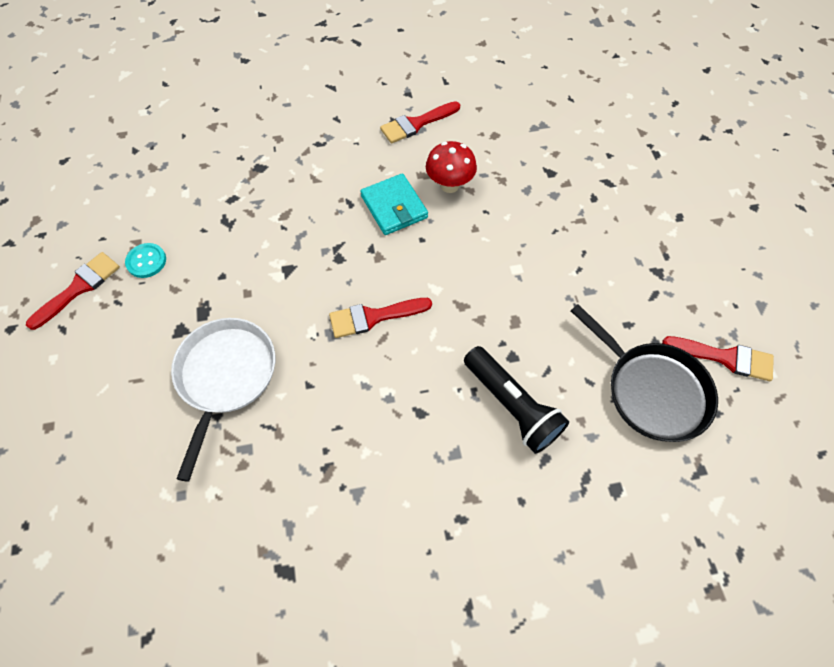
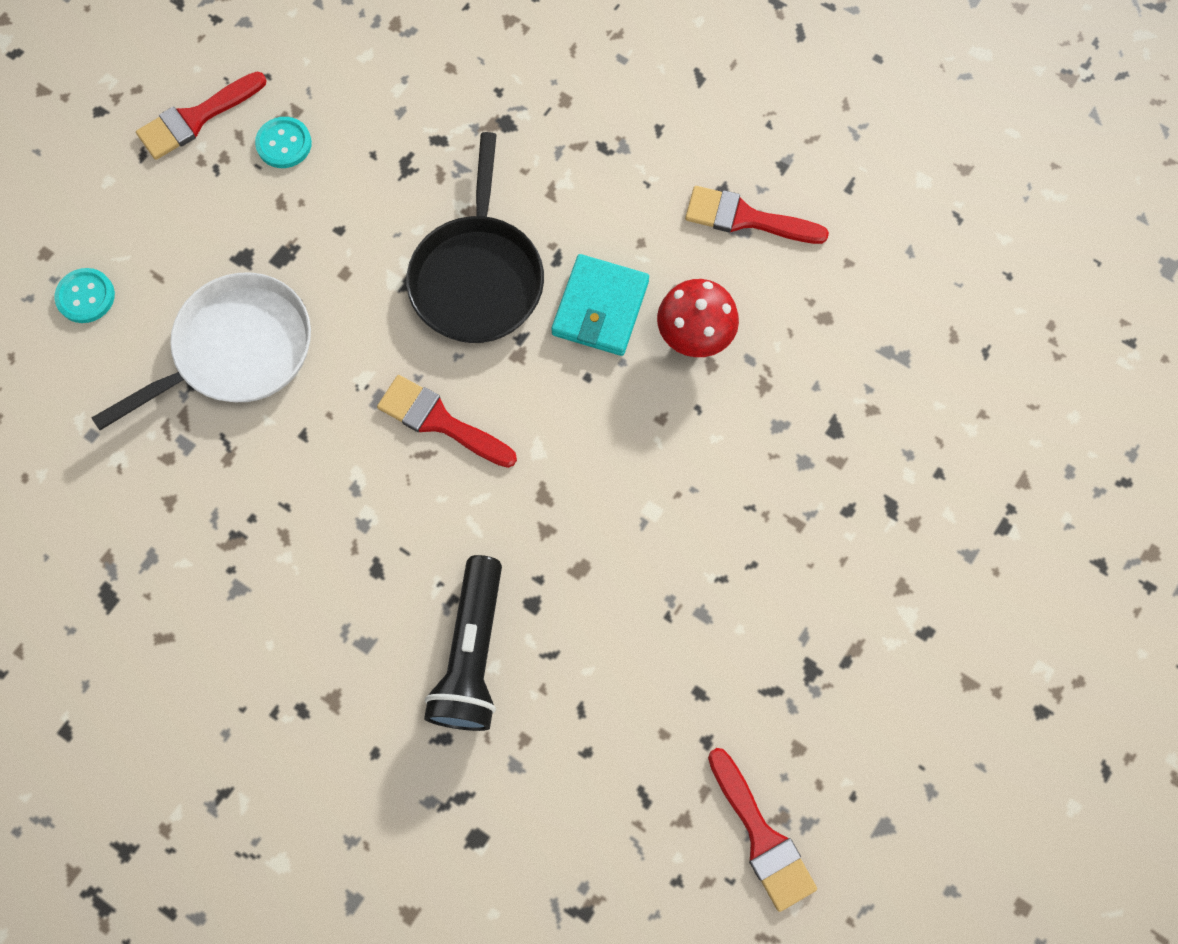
camera: 45 degrees right, 10 degrees up
(79, 288) = (196, 119): red brush -> red brush turned 150 degrees clockwise
(100, 426) = (86, 296): none -> turquoise button
(651, 390) = (635, 786): black pan -> black pan (478, 277)

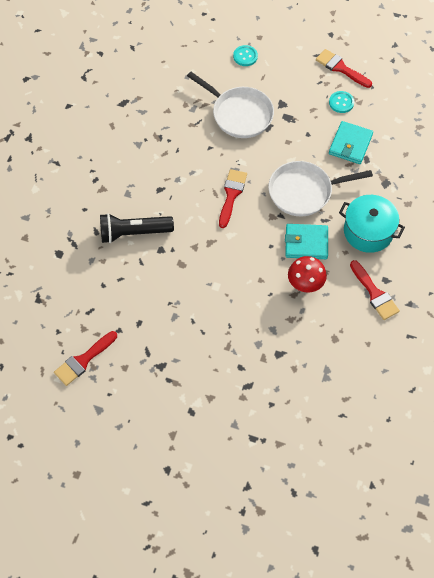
camera: 75 degrees right, 10 degrees down
(393, 158) = (350, 144): none -> turquoise wallet
(478, 277) = (304, 191): black pan -> white pan
(607, 188) = (368, 231): none -> turquoise pot
(746, 218) = (374, 293): red brush -> red brush turned 150 degrees clockwise

